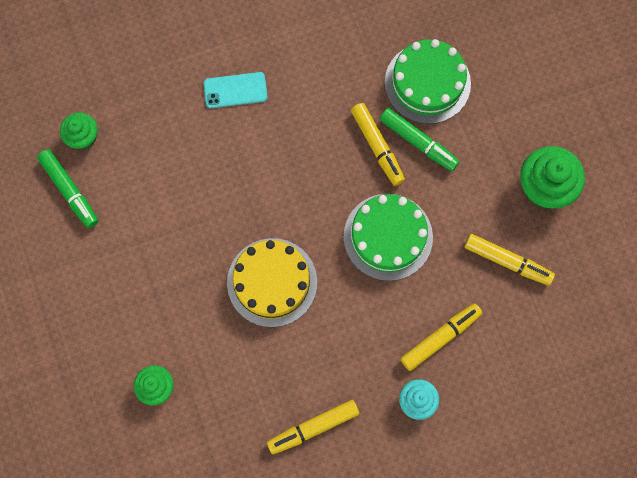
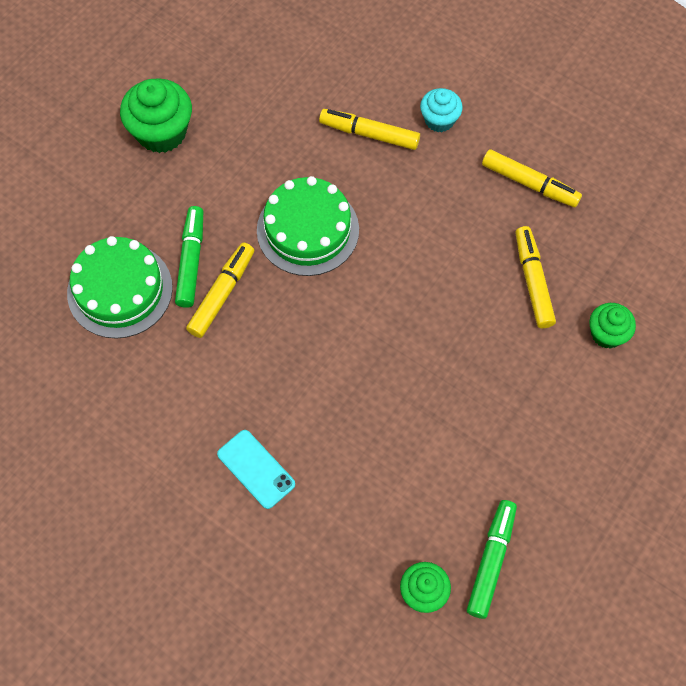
camera: 125 degrees left, 10 degrees down
(272, 282) = (429, 300): yellow cake -> none
(507, 261) = (257, 122): yellow marker -> yellow marker (533, 281)

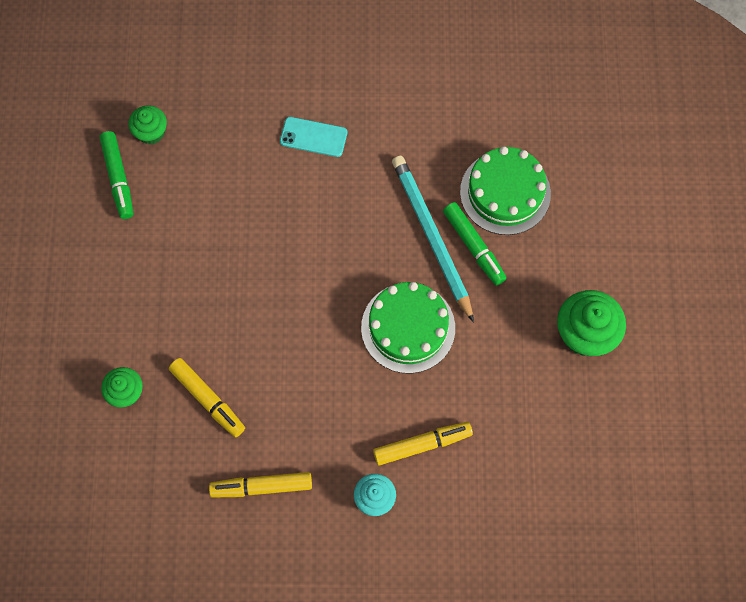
camera: 145 degrees right, 5 degrees up
(222, 294) = (431, 237): yellow marker -> turquoise pencil

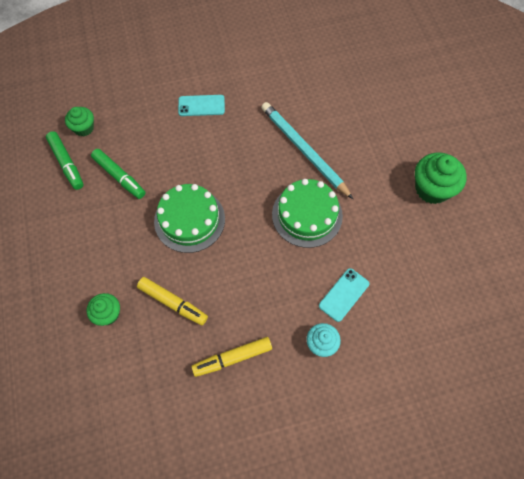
camera: 15 degrees left, 5 degrees down
(422, 444) = (344, 295): yellow marker -> turquoise phone
(473, 246) = (335, 150): green marker -> green marker (119, 176)
(505, 192) = (345, 111): green cake -> green cake (189, 220)

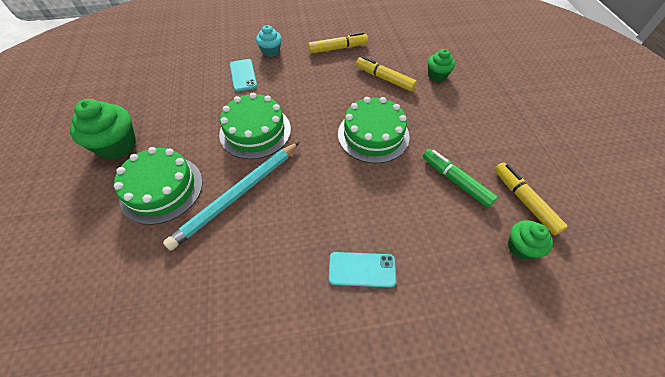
camera: 175 degrees left, 10 degrees down
(66, 163) = (524, 201): green marker -> yellow marker
(304, 151) = (238, 195): turquoise pencil -> turquoise pencil turned 75 degrees clockwise
(344, 295) = (243, 75): turquoise phone -> turquoise phone turned 60 degrees counterclockwise
(369, 151) = (161, 189): none -> green cake

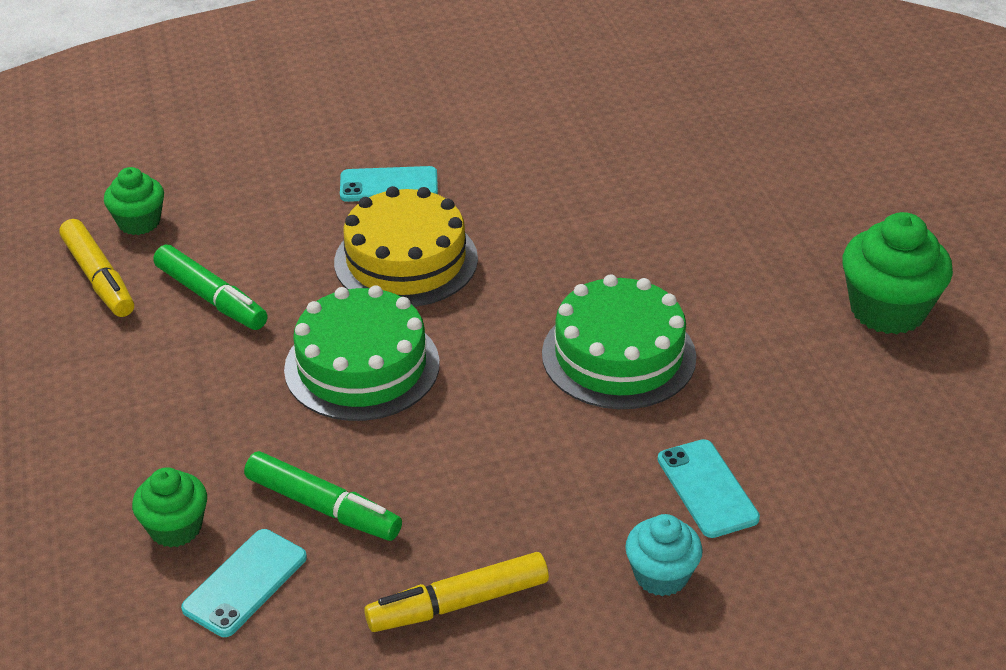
camera: 175 degrees right, 15 degrees down
(161, 189) = (747, 251): green cake -> none
(238, 195) = (607, 252): turquoise pencil -> none
(351, 199) = (406, 260): none -> yellow cake
(384, 78) = (323, 507): yellow marker -> green marker
(408, 58) = (245, 583): none -> turquoise phone

